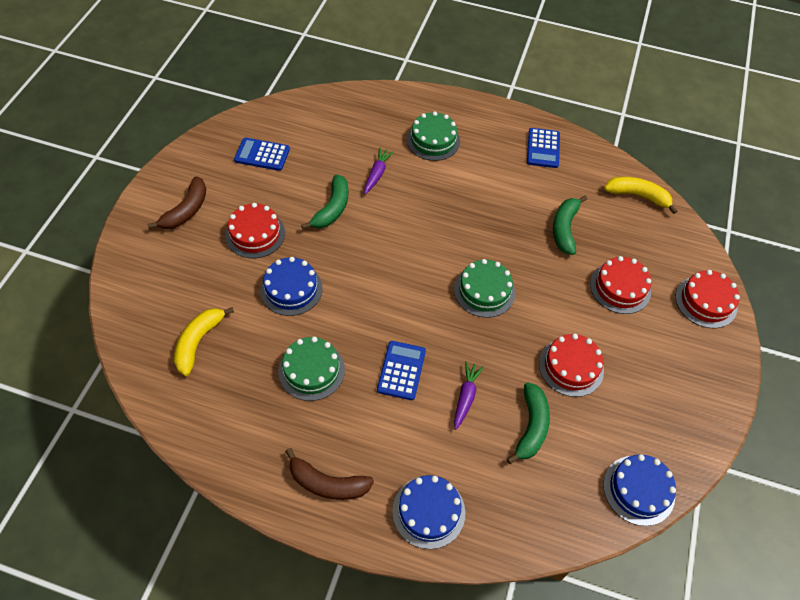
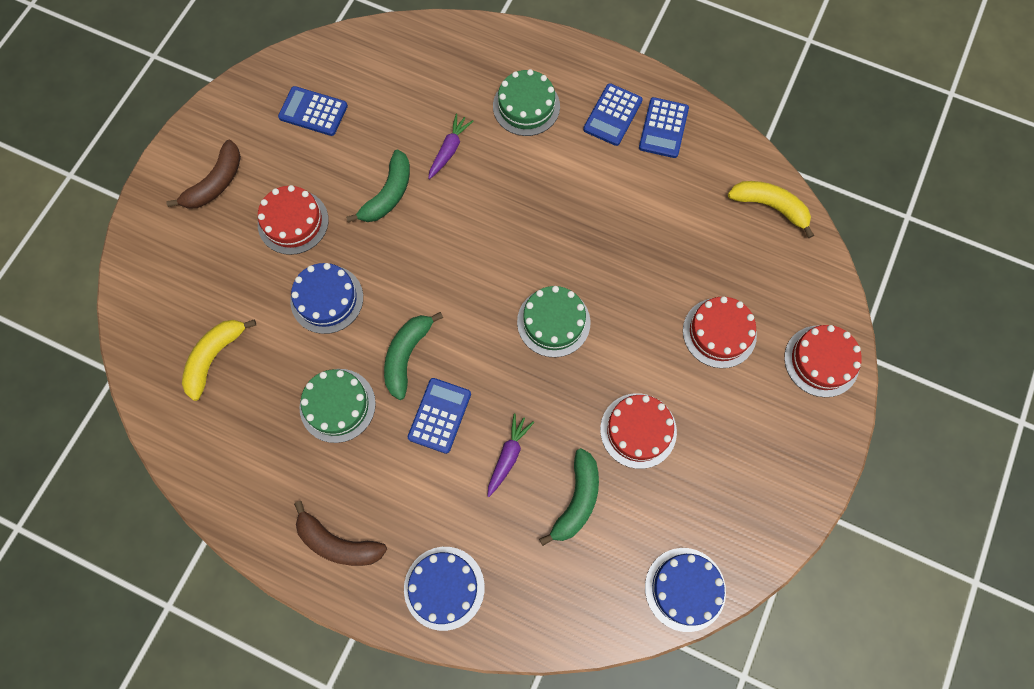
camera: 10 degrees right, 15 degrees up
(502, 142) = (612, 115): none -> blue calculator
(564, 229) = (667, 245): green banana -> green banana (406, 355)

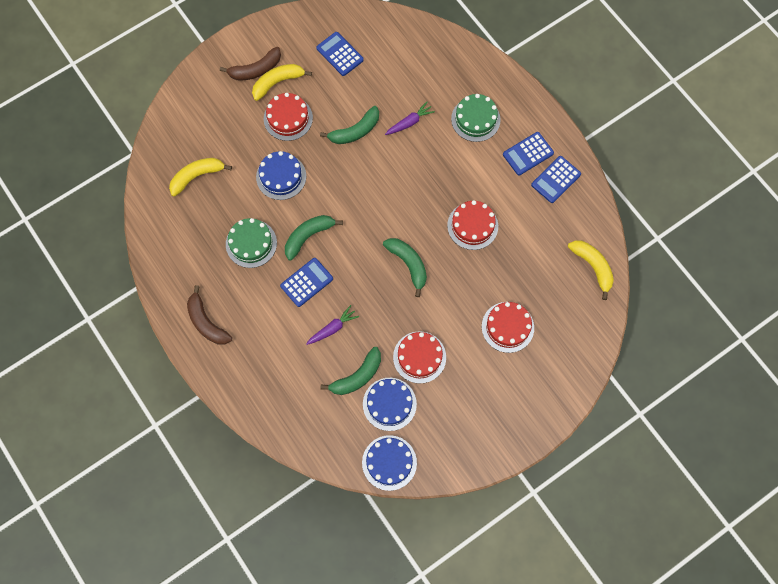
camera: 30 degrees right, 0 degrees up
(253, 184) = (277, 82): none -> yellow banana
(444, 588) = (251, 381): blue cake -> blue cake (389, 404)
(553, 322) = (408, 264): green cake -> green banana
(821, 361) = (561, 379): red cake -> red cake (472, 226)

